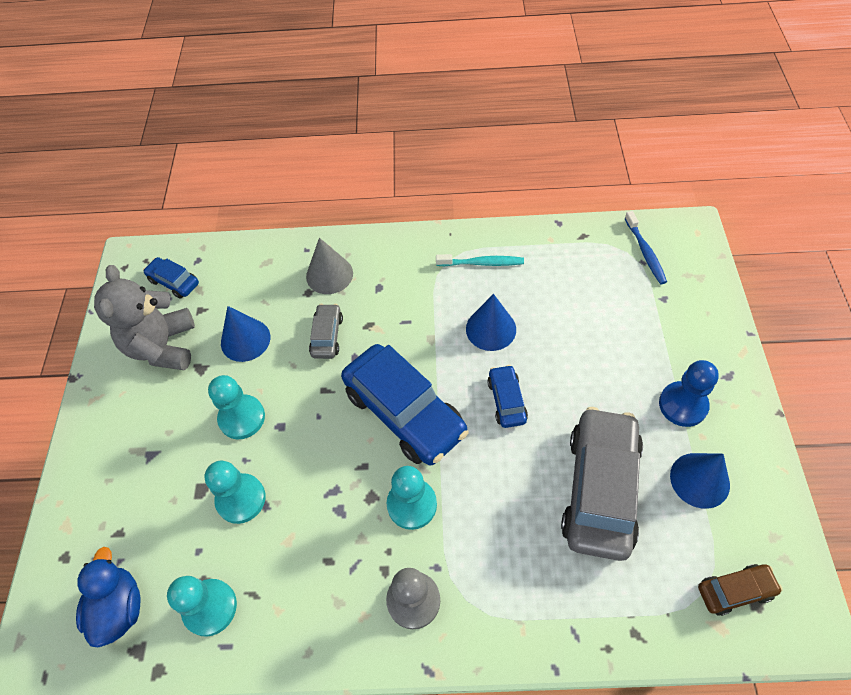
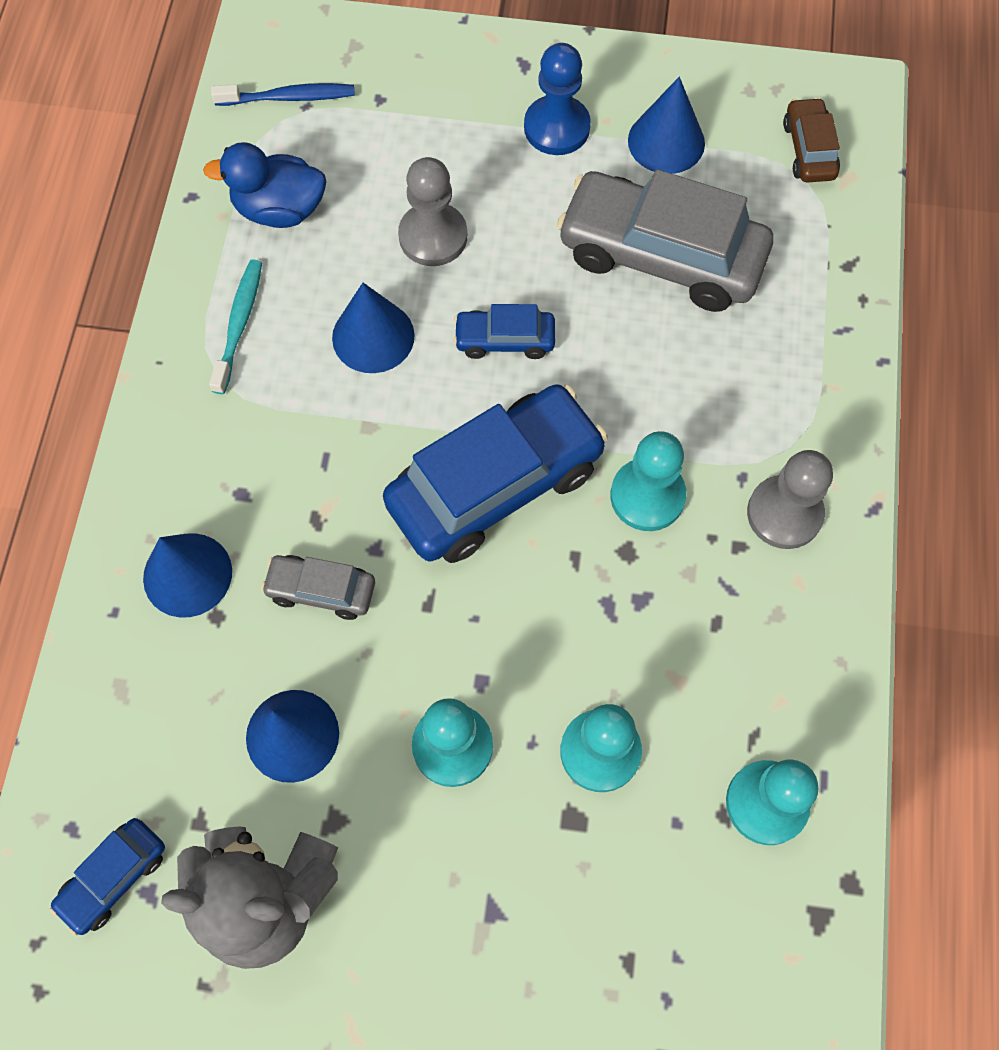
camera: 85 degrees left, 10 degrees up
(119, 608) = (753, 951): blue duck -> blue duck (279, 209)
(329, 274) = (187, 574): grey cone -> blue cone
(570, 347) = (433, 236): none -> grey pawn

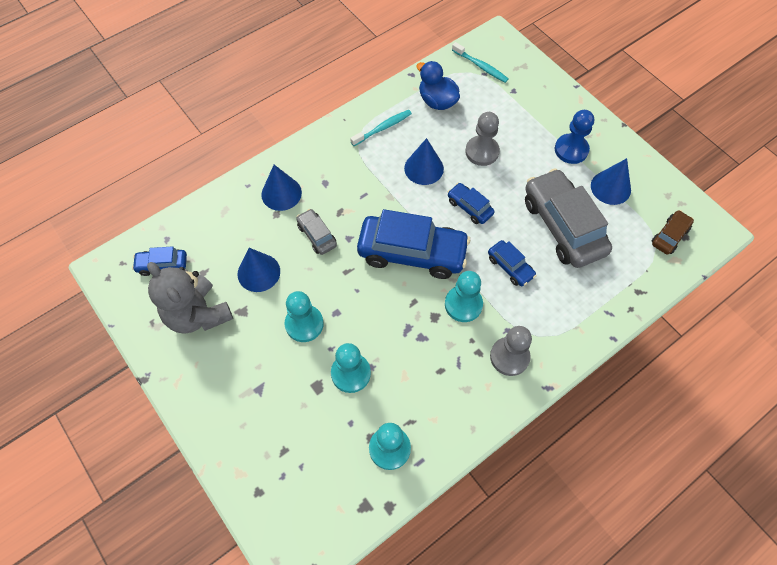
camera: 45 degrees right, 5 degrees down
(288, 97) = (480, 66): blue toothbrush -> turquoise toothbrush
(653, 380) = (510, 267): none -> blue car

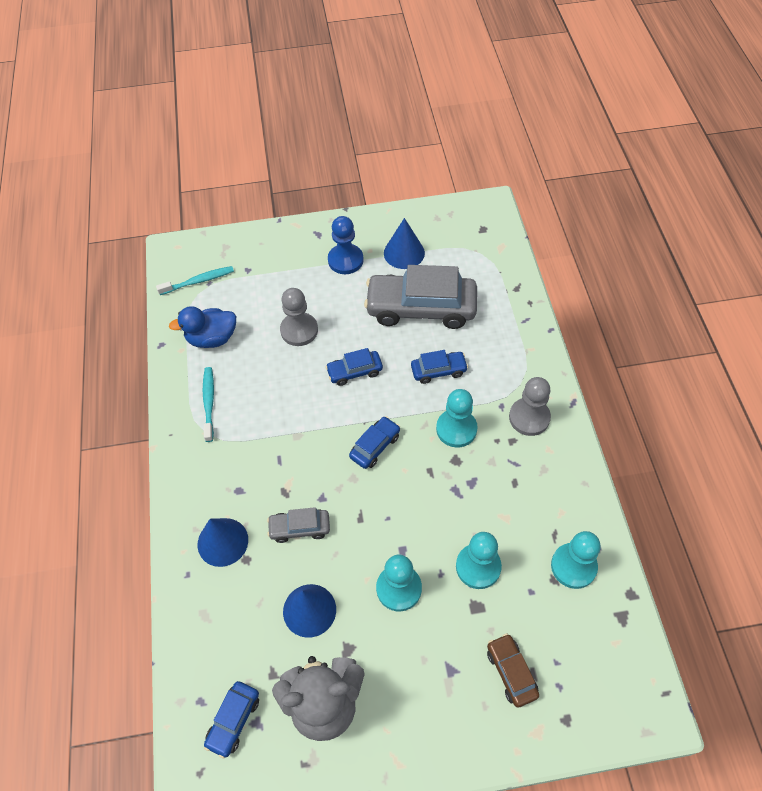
camera: 60 degrees left, 5 degrees down
(412, 253) = (375, 446): blue car -> blue car, size x0.48
(424, 168) = (284, 389): blue cone -> none
(669, 236) = (477, 238): brown car -> brown car (511, 672)

